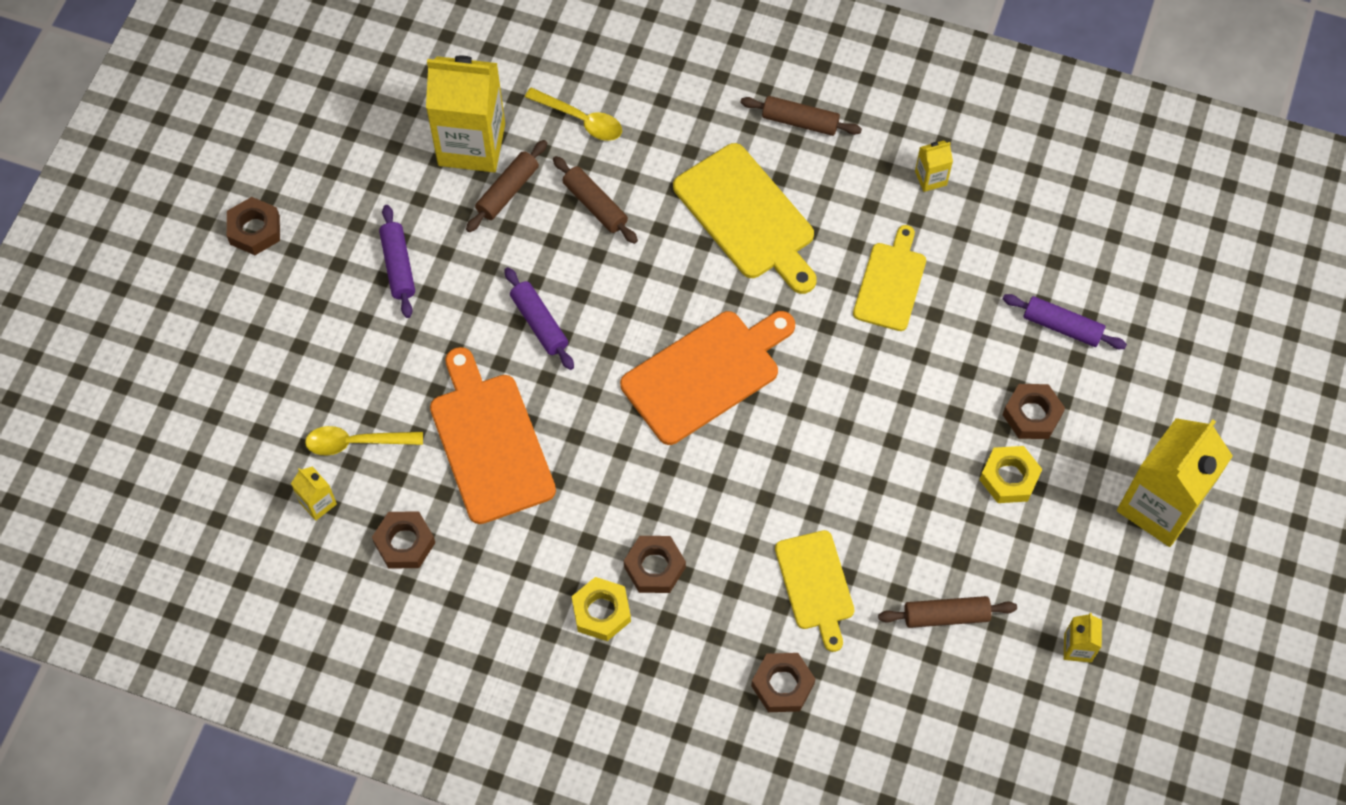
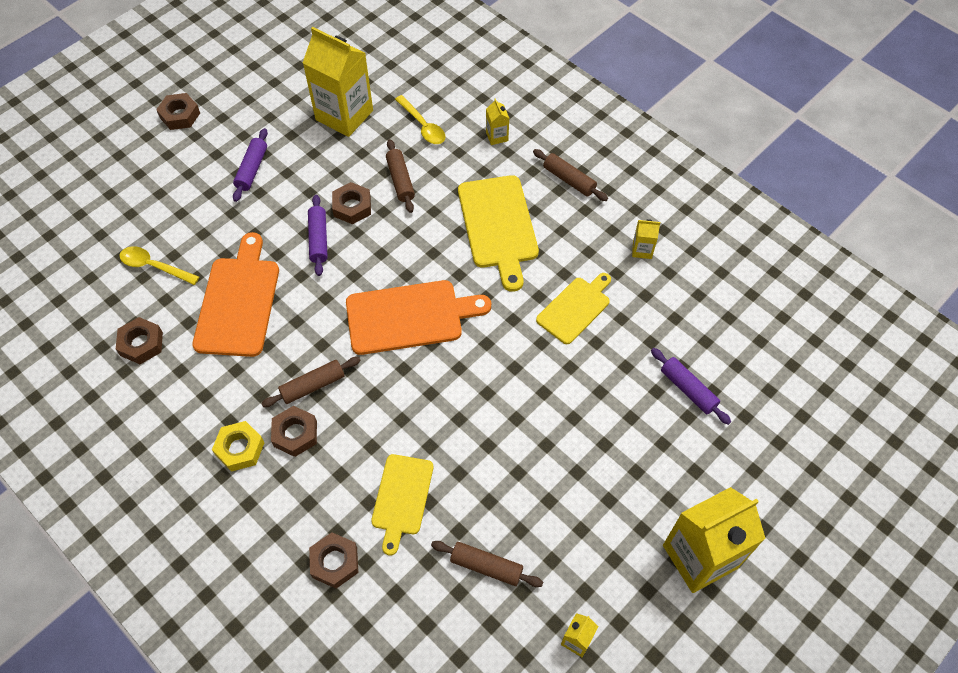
camera: 25 degrees right, 5 degrees down
(318, 503) = (105, 294): yellow carton -> yellow carton (497, 136)
(507, 191) = (349, 151): brown rolling pin -> brown rolling pin (312, 385)
(1009, 478) = (590, 483): yellow nut -> none
(1032, 415) = (632, 444): brown nut -> brown nut (352, 207)

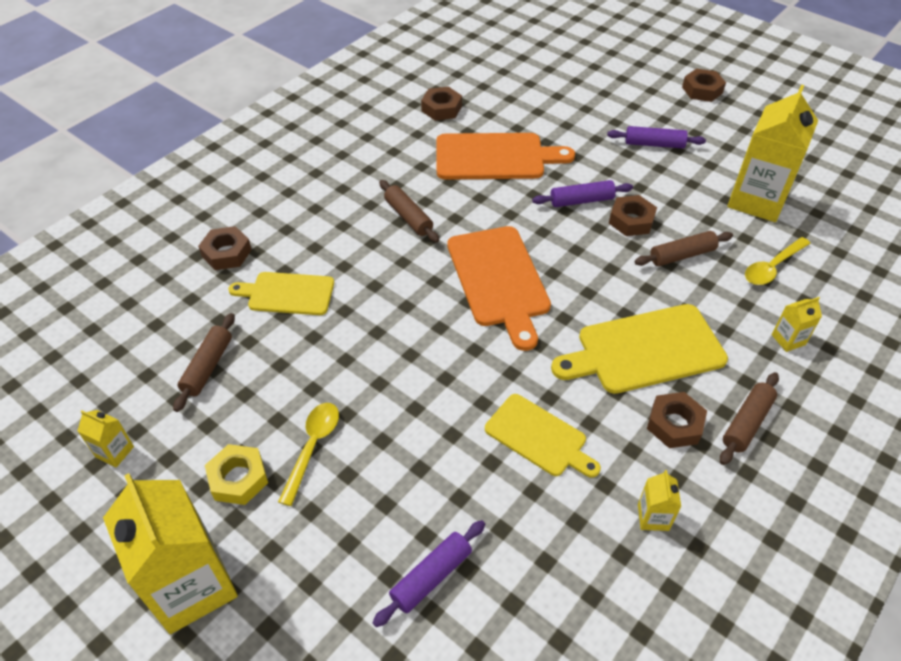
camera: 85 degrees right, 10 degrees down
(154, 266) = (523, 102): yellow spoon -> yellow spoon (313, 447)
(240, 449) = (341, 179): yellow nut -> yellow nut (238, 478)
(295, 434) = (356, 212): brown nut -> brown nut (674, 424)

